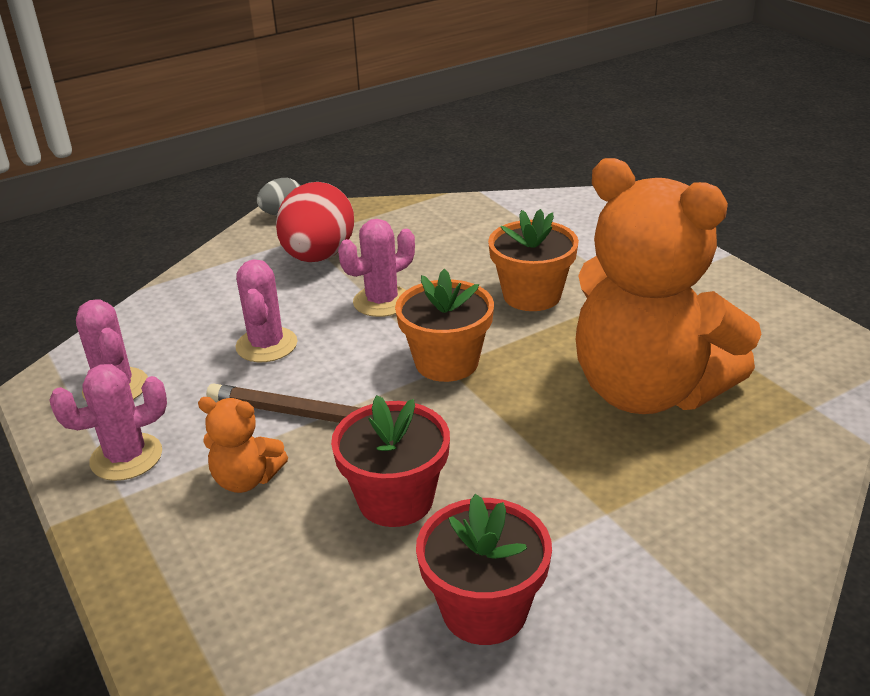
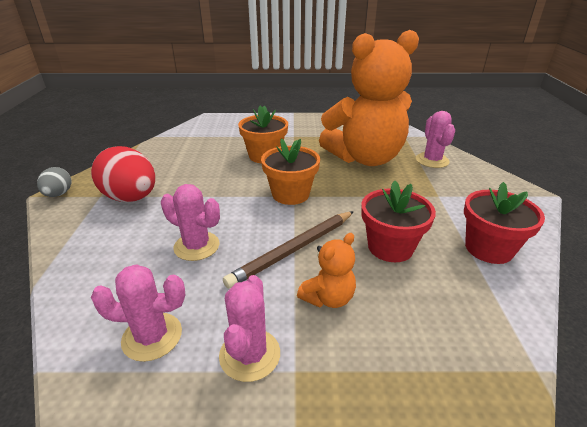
camera: 60 degrees left, 0 degrees up
(382, 301) = (210, 193): pink cactus -> pink cactus (432, 160)

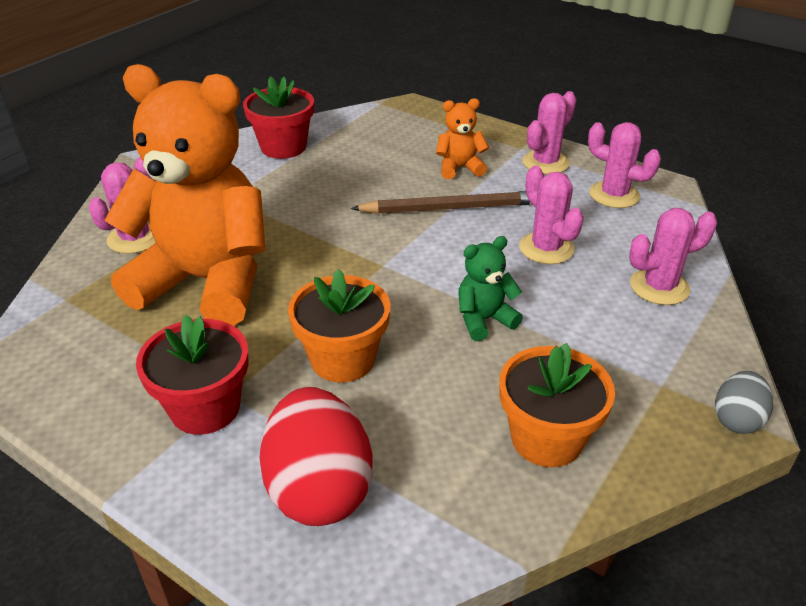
camera: 145 degrees left, 5 degrees up
(100, 249) = (659, 287): none -> pink cactus
(131, 198) = (611, 356): red egg -> red egg (319, 488)
(211, 190) = (484, 320): none -> green teddy bear
(290, 194) = (385, 268): orange flower pot -> orange flower pot (546, 438)
(390, 247) = (360, 177): red flower pot -> red flower pot (205, 408)

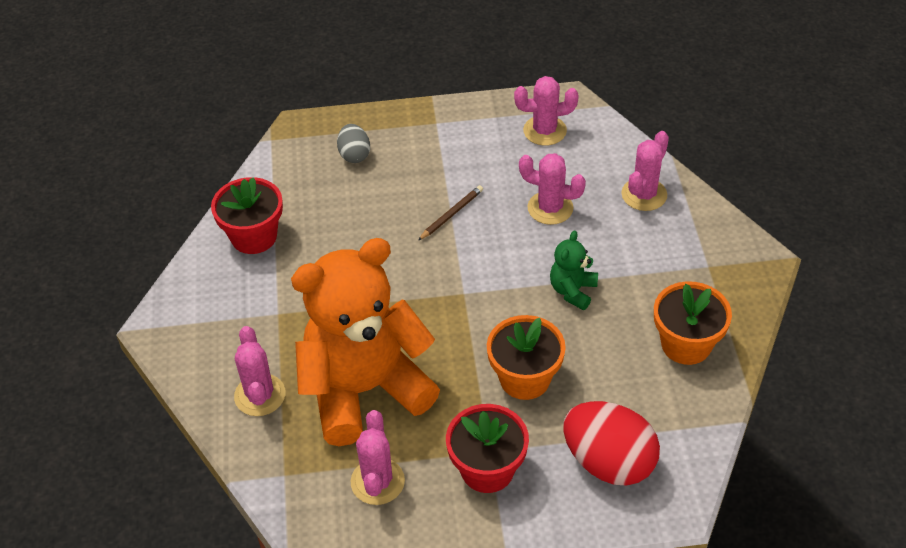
camera: 40 degrees left, 10 degrees up
(450, 208) = (451, 214): brown pencil -> brown pencil, size x0.55
(459, 168) = (415, 171): orange teddy bear -> none
(545, 163) = (469, 127): pink cactus -> pink cactus (377, 481)
(737, 419) = (761, 262): grey egg -> grey egg (354, 155)

